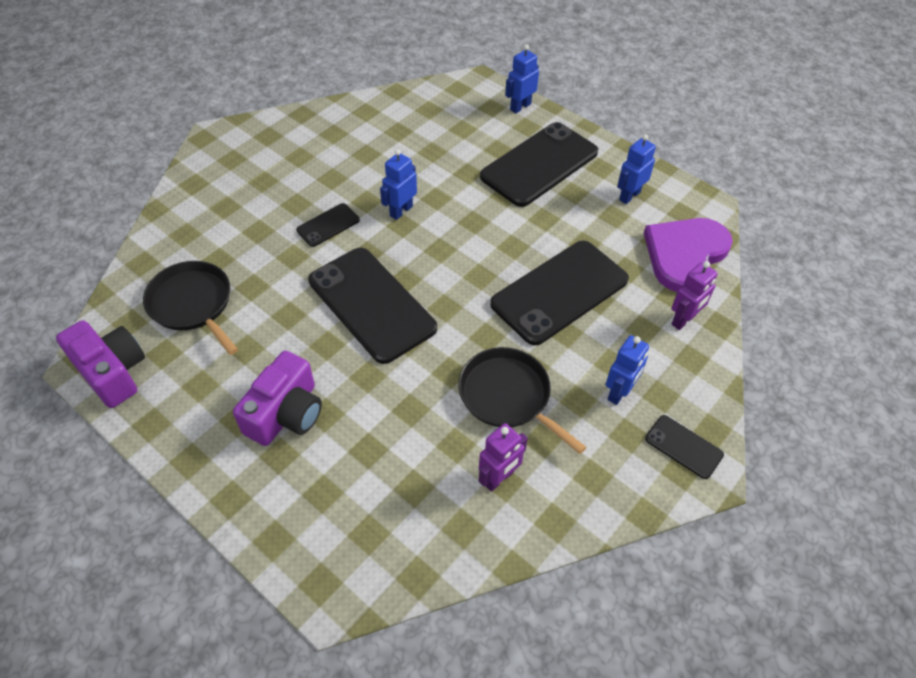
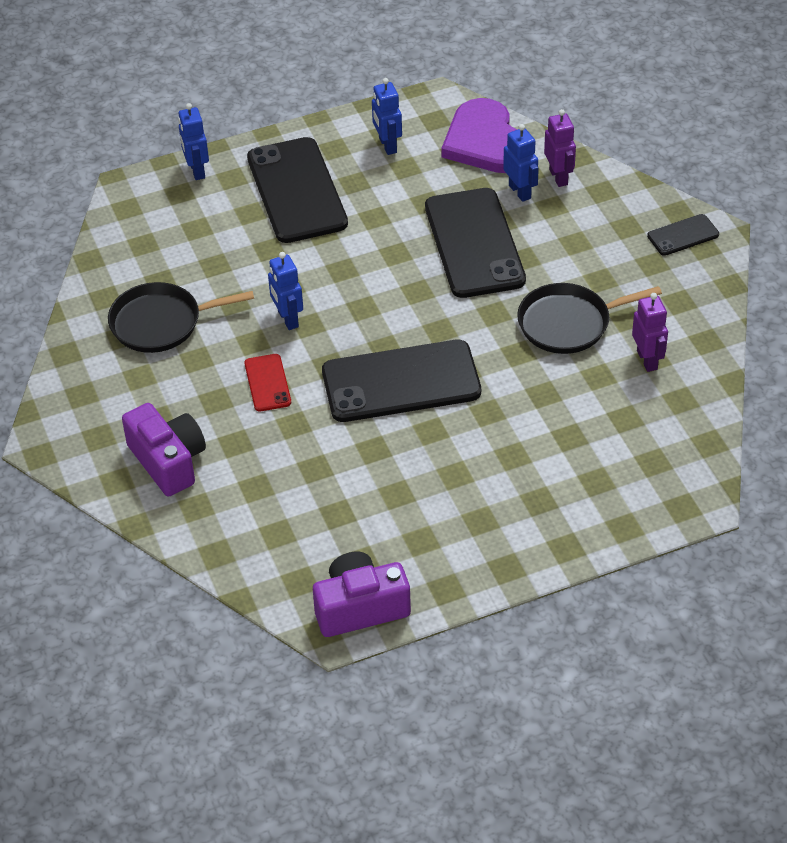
camera: 60 degrees left, 5 degrees down
(193, 304) = (308, 522): black pan -> black pan (161, 323)
(286, 413) = (494, 483): purple camera -> purple camera (168, 461)
(328, 225) = (267, 383): black phone -> red phone
(619, 392) = (608, 251): blue robot -> blue robot (520, 191)

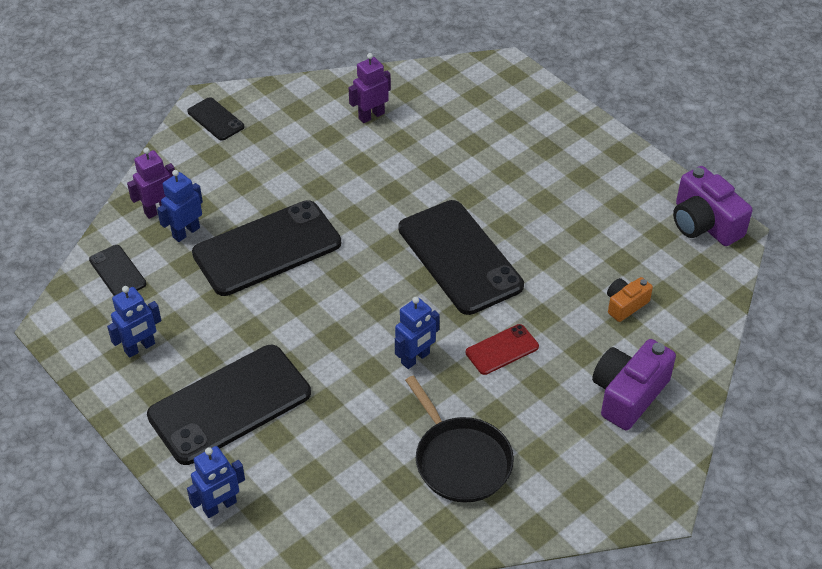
camera: 110 degrees left, 0 degrees up
(277, 496) = (625, 305): none -> orange camera
(486, 142) = (117, 272): purple heart -> black phone
(568, 323) = (347, 168): black pan -> none

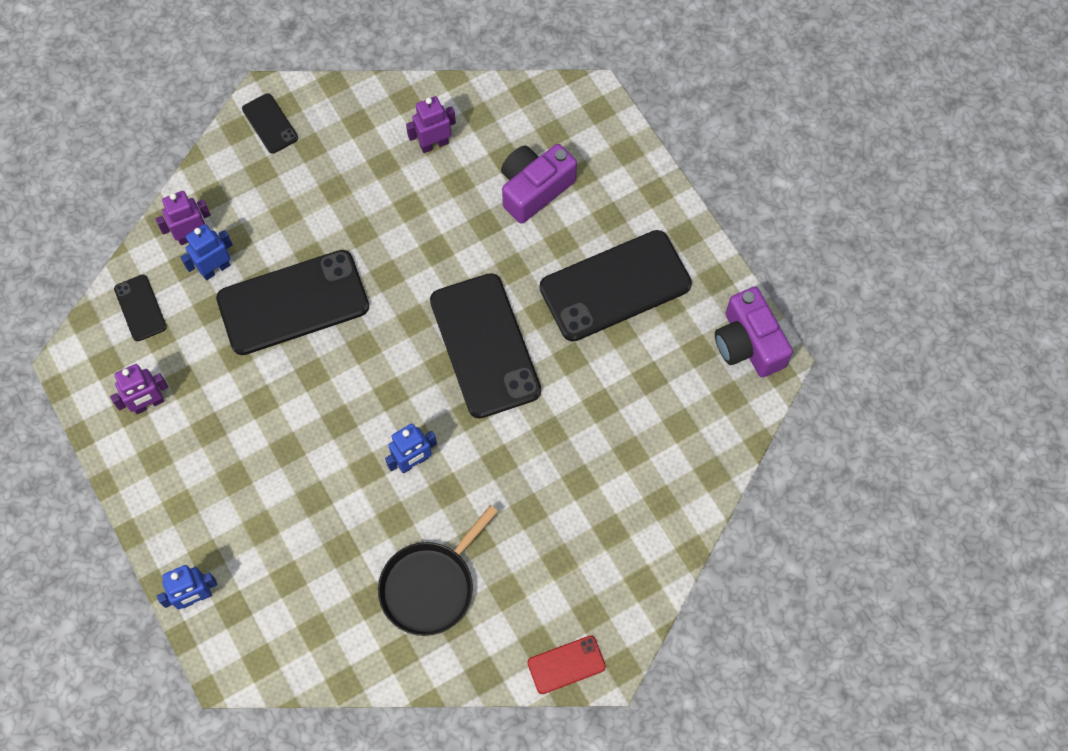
camera: 10 degrees right, 20 degrees up
(140, 348) = (149, 404): blue robot -> purple robot
(229, 404) = (224, 485): black phone -> black phone (615, 286)
(460, 460) = (430, 586): black pan -> black pan turned 60 degrees clockwise
(502, 350) = (500, 466): red phone -> red phone (566, 665)
(625, 305) = (638, 432): orange camera -> none
(628, 394) = (611, 539): purple camera -> purple camera (534, 189)

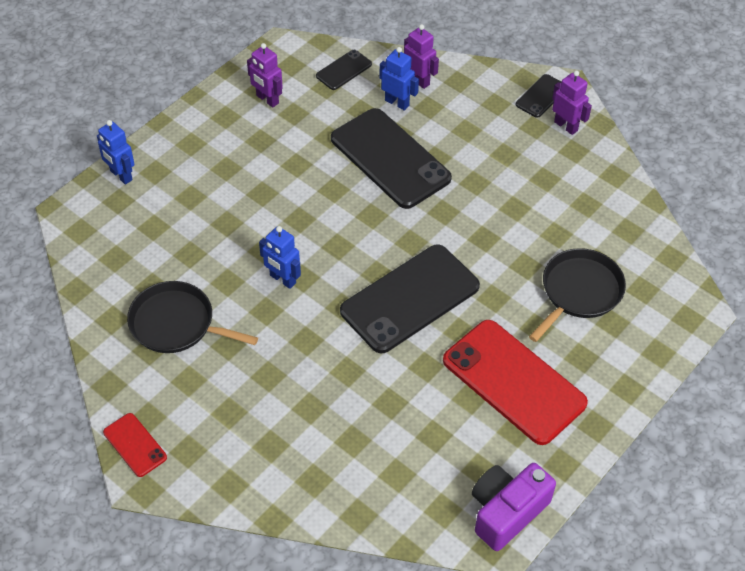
camera: 70 degrees right, 15 degrees down
(434, 144) = (583, 207): purple robot -> purple robot (566, 126)
(534, 189) = (579, 292): purple camera -> black pan
(615, 286) = (514, 381): black phone -> red phone

